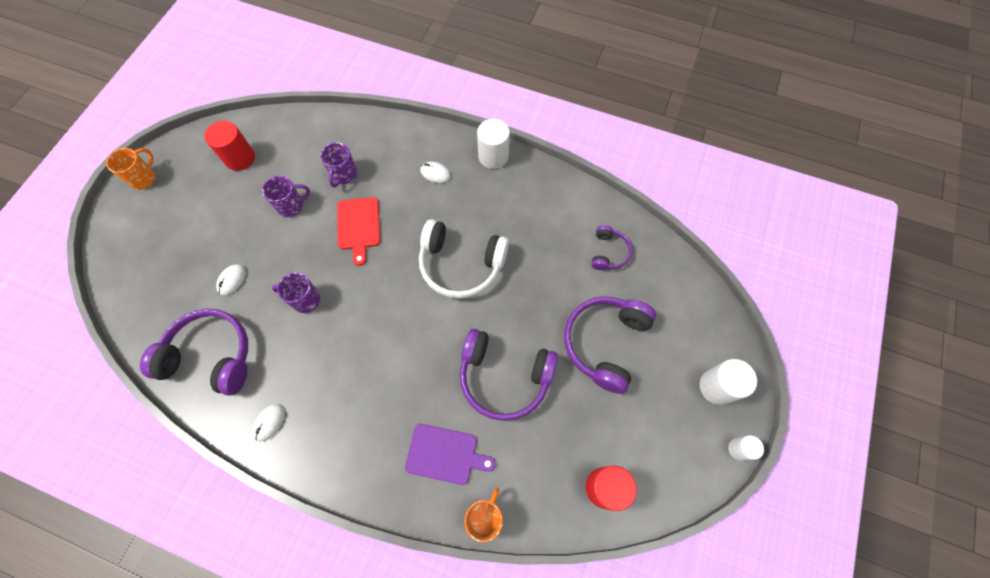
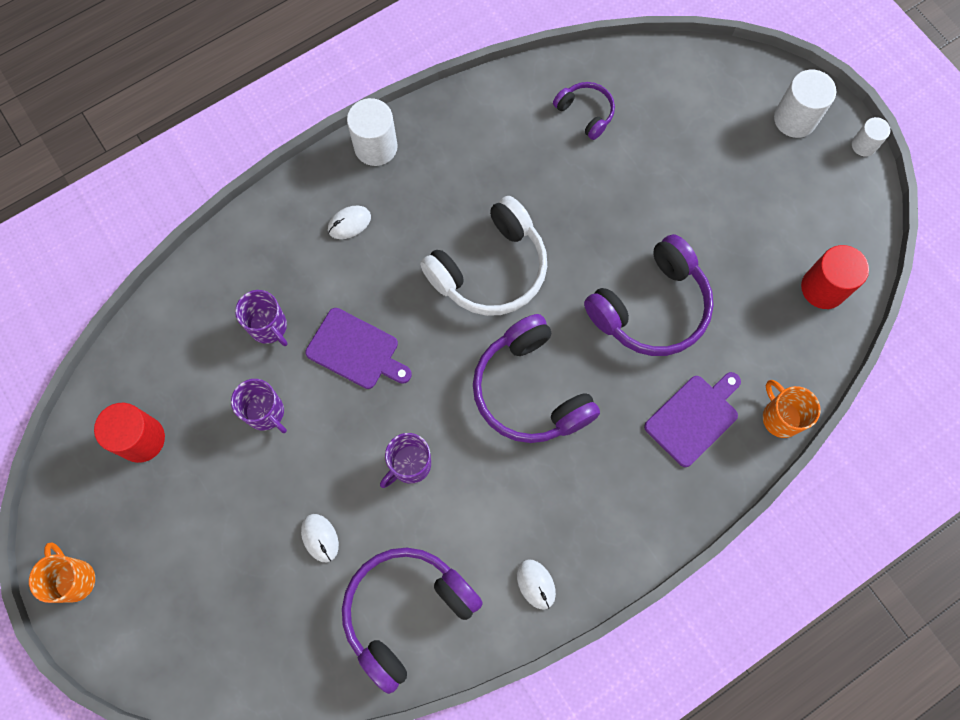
camera: 55 degrees left, 5 degrees up
(291, 205) = (266, 412): purple mug -> purple mug turned 120 degrees clockwise
(359, 226) = (356, 350): red cutting board -> purple cutting board
(604, 343) = (682, 187): purple headphones -> purple headphones (530, 390)

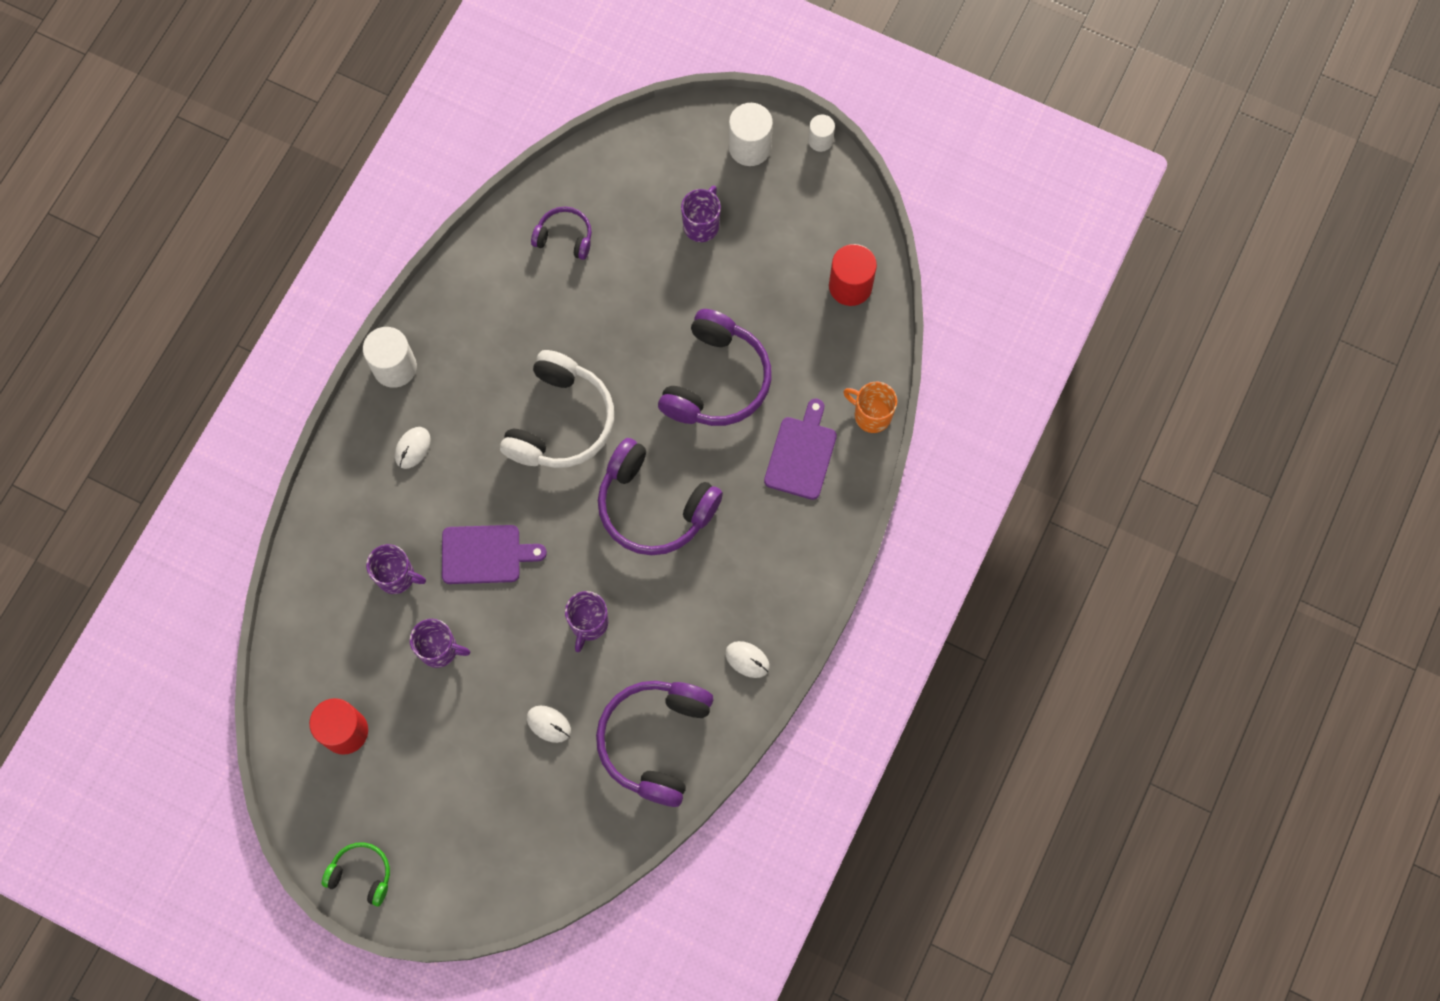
camera: 30 degrees left, 0 degrees up
(74, 579) = (361, 874): orange mug -> green headphones
(714, 164) = (701, 225): none -> purple mug

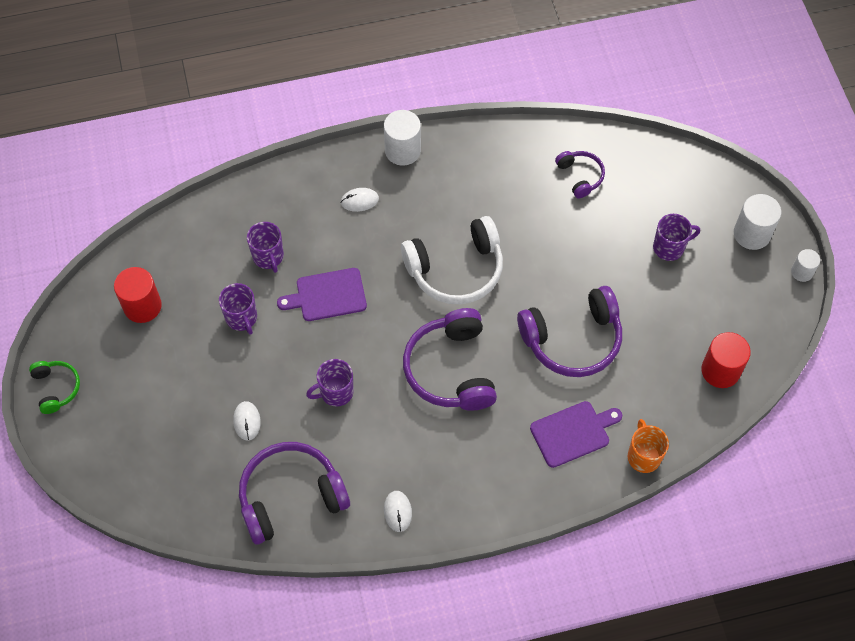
camera: 50 degrees right, 10 degrees down
(485, 554) = (327, 295): purple cutting board -> purple cutting board turned 120 degrees clockwise

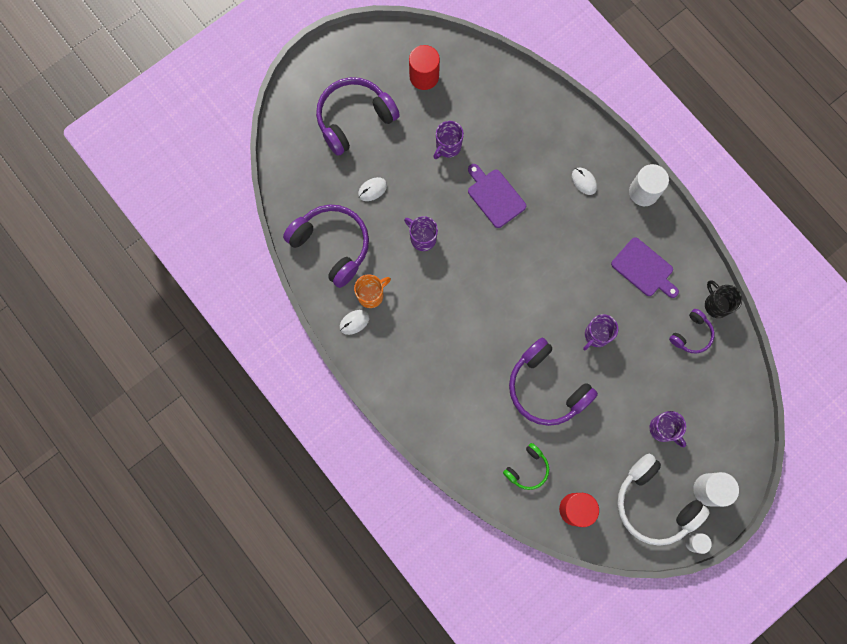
camera: 65 degrees right, 15 degrees up
(56, 388) = (337, 54): green headphones -> green headphones (527, 469)
(268, 257) = (505, 140): purple mug -> purple mug (596, 335)
(450, 369) = (479, 310): purple headphones -> purple headphones (354, 119)
(456, 270) = (561, 277): white headphones -> white headphones (653, 503)
(559, 140) = (716, 304): none -> black mug
(573, 433) = (471, 419): purple cutting board -> purple cutting board (644, 269)
(643, 456) = (477, 478): orange mug -> orange mug (371, 295)

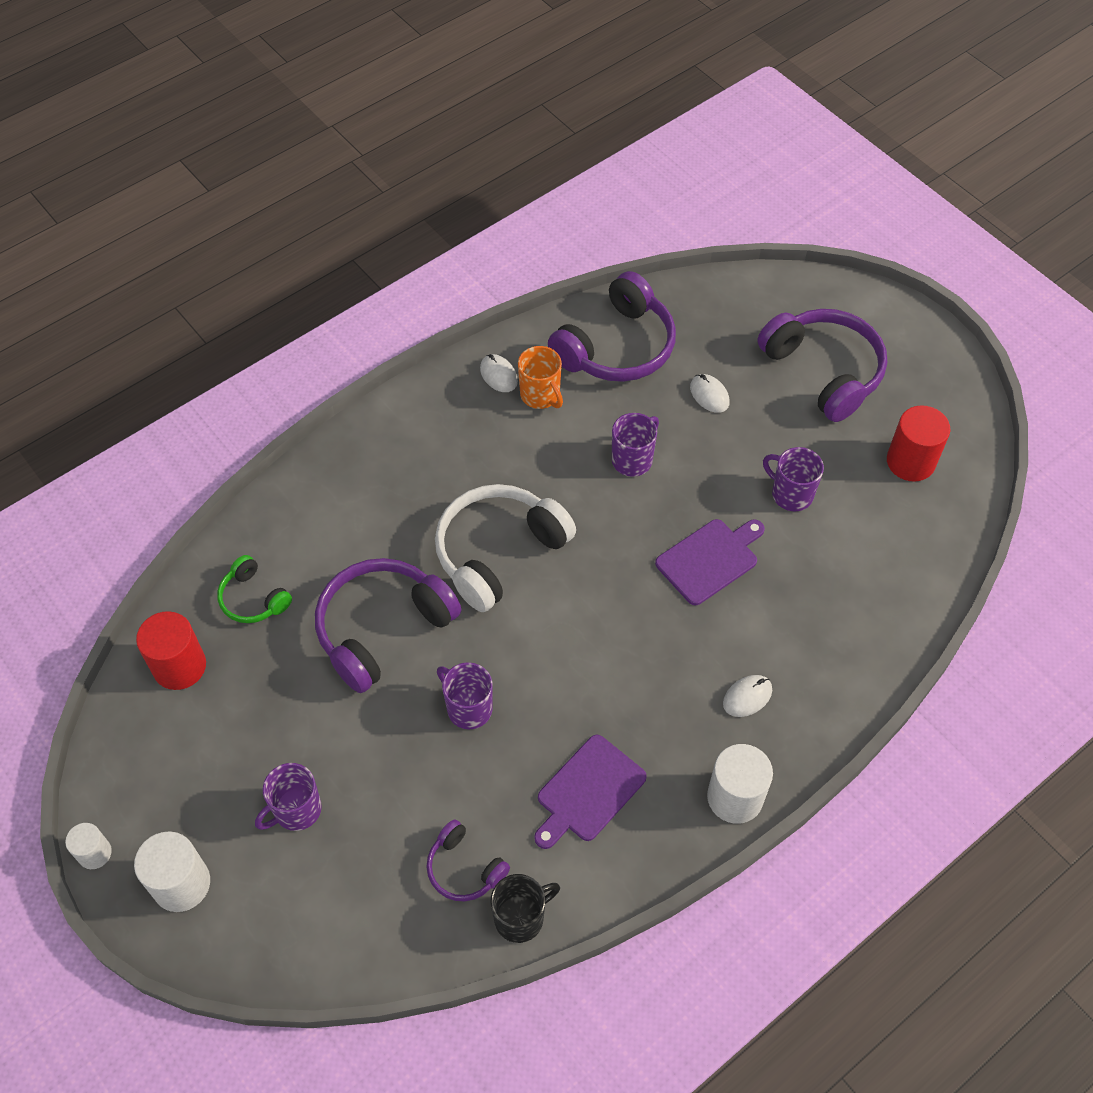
camera: 90 degrees right, 20 degrees down
(653, 503) = (170, 789): white headphones -> white headphones (498, 552)

